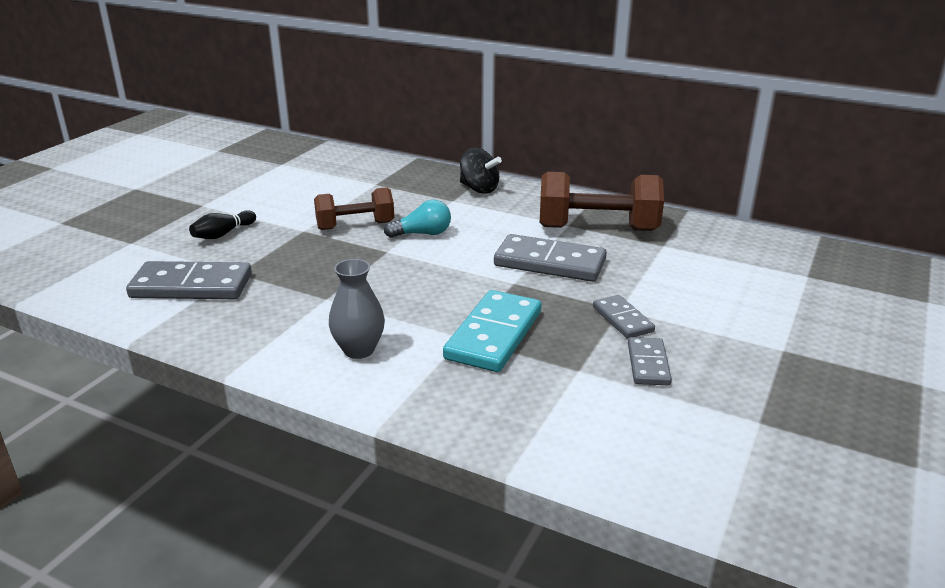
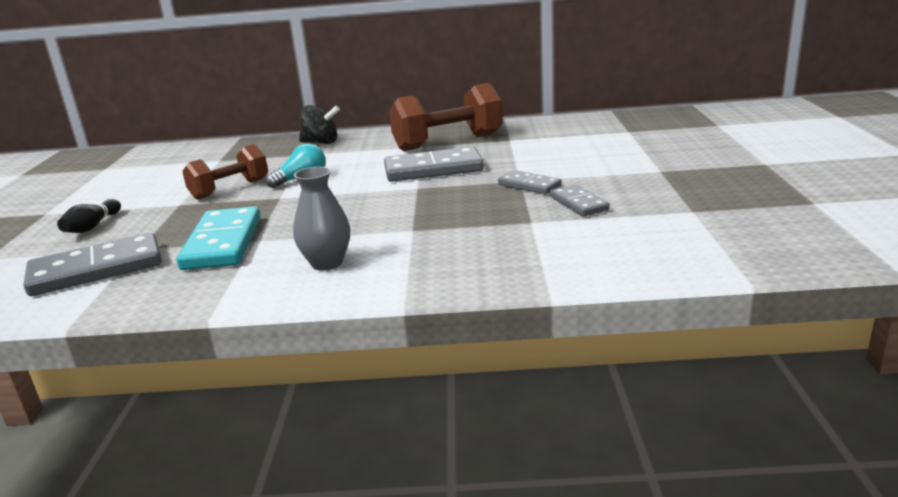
camera: 25 degrees left, 5 degrees down
(494, 335) = (438, 221): turquoise domino -> turquoise domino (223, 243)

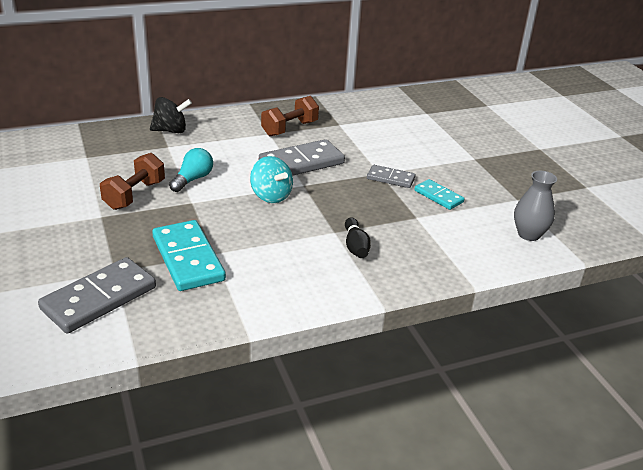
camera: 25 degrees left, 10 degrees up
(92, 226) = (40, 250): black bowling pin -> black bowling pin (355, 246)
(327, 263) = (295, 272): grey vase -> grey vase (528, 234)
(370, 195) = (271, 196): none -> turquoise spinning top
(448, 142) = (289, 129): brown dumbbell -> brown dumbbell, size x0.64
(578, 203) = (438, 196): grey domino -> turquoise domino

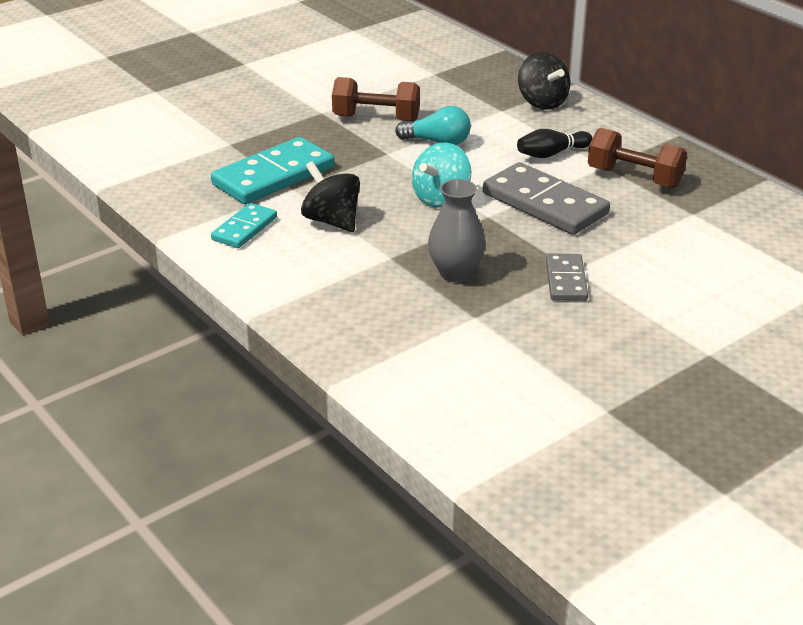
camera: 75 degrees right, 0 degrees up
(99, 298) = (181, 147): grey domino -> none
(273, 245) = (332, 221): none -> black spinning top
(355, 246) = (366, 277): black bowling pin -> black bowling pin (551, 154)
(438, 196) = (549, 329): turquoise domino -> turquoise domino (244, 228)
(528, 234) = (502, 428): grey vase -> grey vase (455, 273)

